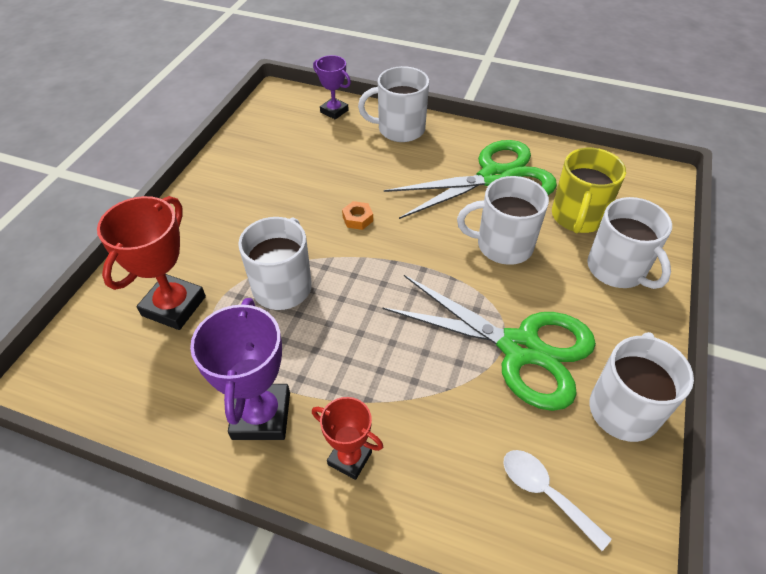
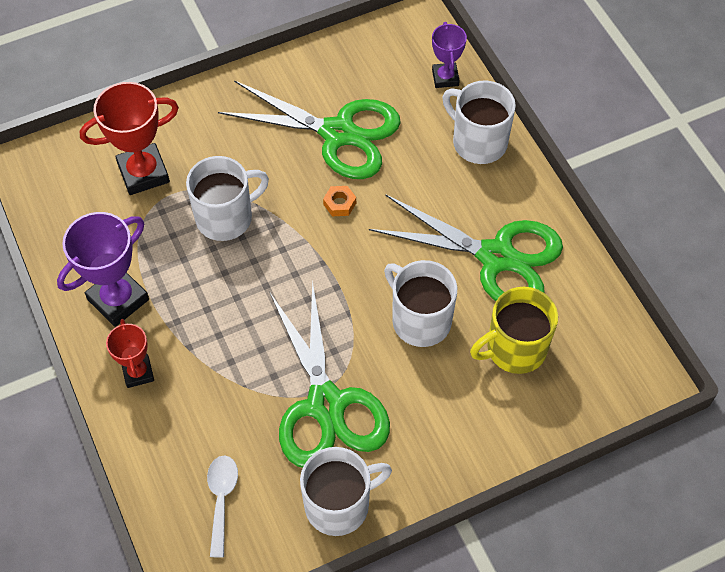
camera: 45 degrees right, 10 degrees up
(302, 181) = (338, 133): none -> green scissors
(617, 269) = (481, 416): white mug -> none

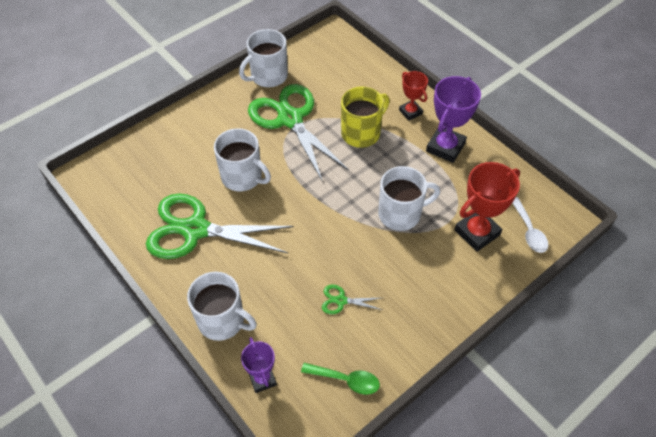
camera: 165 degrees right, 5 degrees down
(221, 499) = (333, 66): white spoon -> white spoon (529, 231)
(226, 217) = (400, 214): white mug -> white mug turned 150 degrees counterclockwise
(338, 133) = (341, 300): green scissors -> green scissors, size x0.40
(339, 204) = (321, 243): orange nut -> none
(359, 59) = (346, 380): none -> green spoon
(514, 348) = (176, 173): yellow mug -> yellow mug (361, 133)

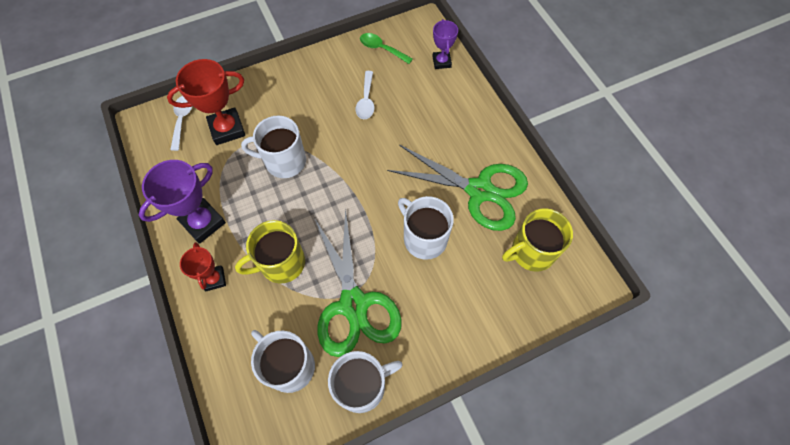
camera: 165 degrees left, 10 degrees up
(141, 187) = (531, 252): none -> yellow mug
(222, 320) = (465, 107): white mug -> white mug (289, 366)
(341, 300) = (366, 101): green scissors -> white spoon

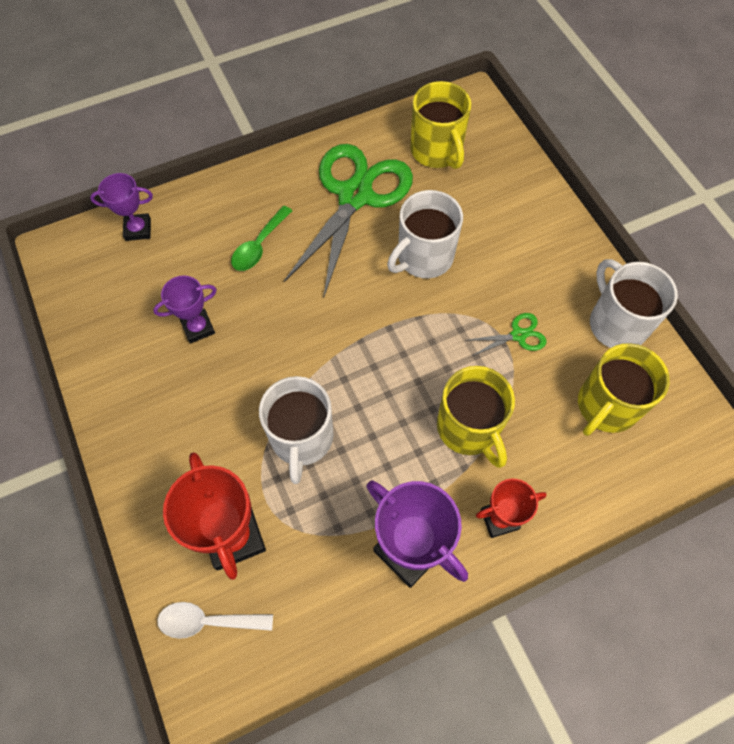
camera: 90 degrees left, 0 degrees up
(289, 366) = (606, 406): white mug -> yellow mug
(354, 304) = (518, 335): green scissors -> green scissors, size x0.40
(366, 101) = (198, 328): white spoon -> purple trophy
(381, 49) = (98, 308): green spoon -> green spoon (259, 246)

